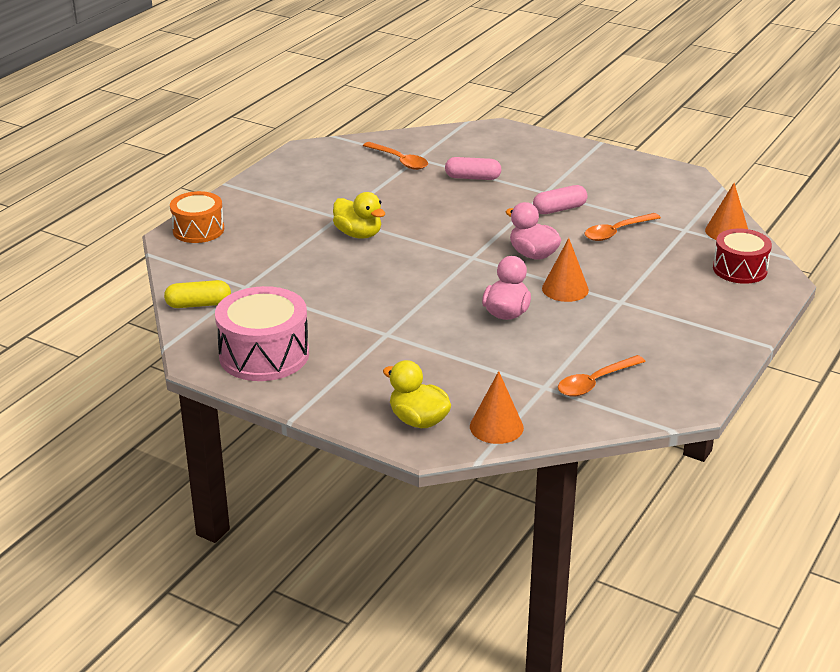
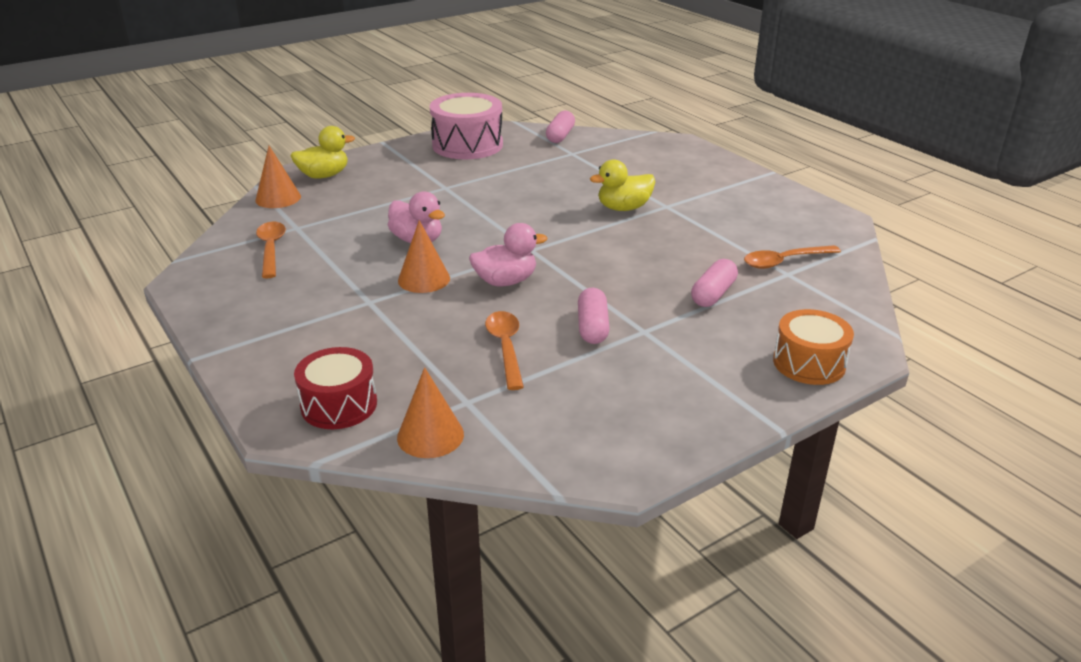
camera: 115 degrees right, 0 degrees up
(198, 230) = (684, 150): orange drum -> orange drum (809, 363)
(198, 304) = (560, 136): yellow capsule -> pink capsule

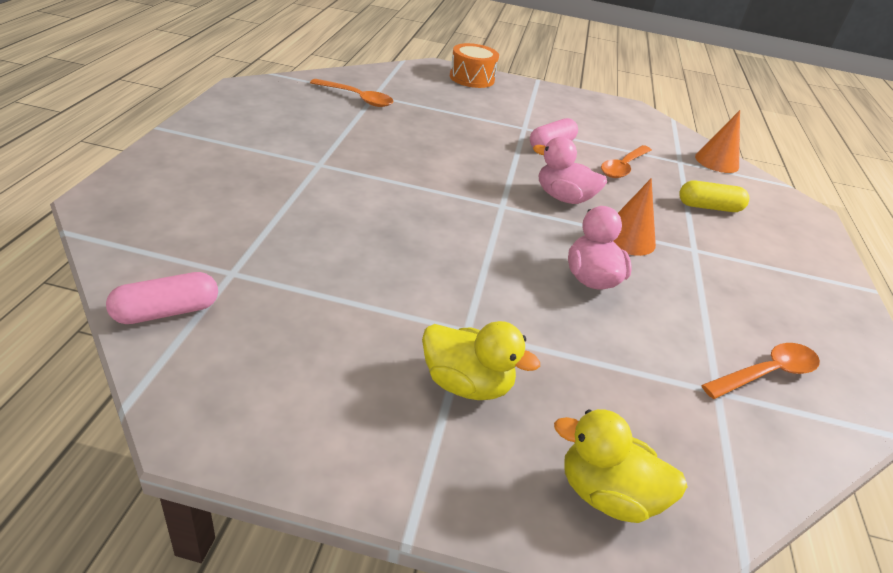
camera: 140 degrees left, 5 degrees up
(271, 249) = (766, 373): orange spoon -> orange spoon turned 150 degrees counterclockwise
(278, 198) = (717, 483): orange cone -> none
(339, 405) = (764, 201): red drum -> none
(388, 354) = (709, 207): none -> yellow capsule
(467, 145) = (305, 397): pink drum -> none
(623, 208) = (355, 184): yellow duck -> yellow duck (466, 384)
(713, 294) = (444, 114): pink capsule -> none

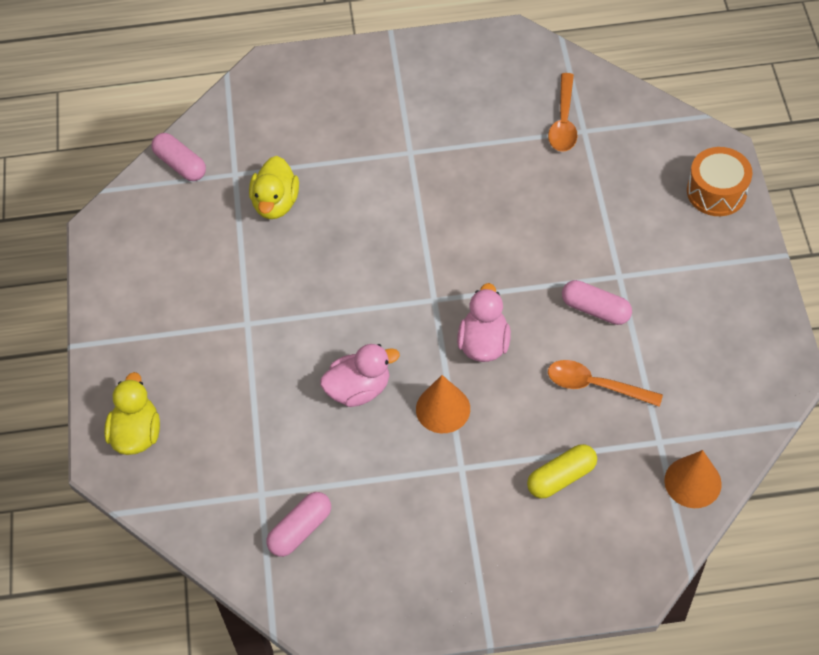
camera: 80 degrees right, 20 degrees up
(466, 384) = (194, 338): yellow duck -> yellow duck (275, 203)
(709, 207) = (561, 477): yellow capsule -> yellow capsule turned 75 degrees clockwise
(766, 373) = (300, 530): orange spoon -> pink capsule

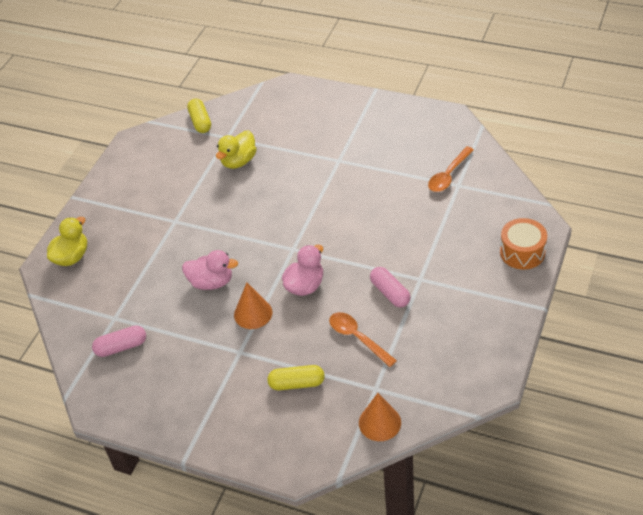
camera: 30 degrees right, 10 degrees down
(180, 164) = (200, 122): pink capsule -> yellow capsule

